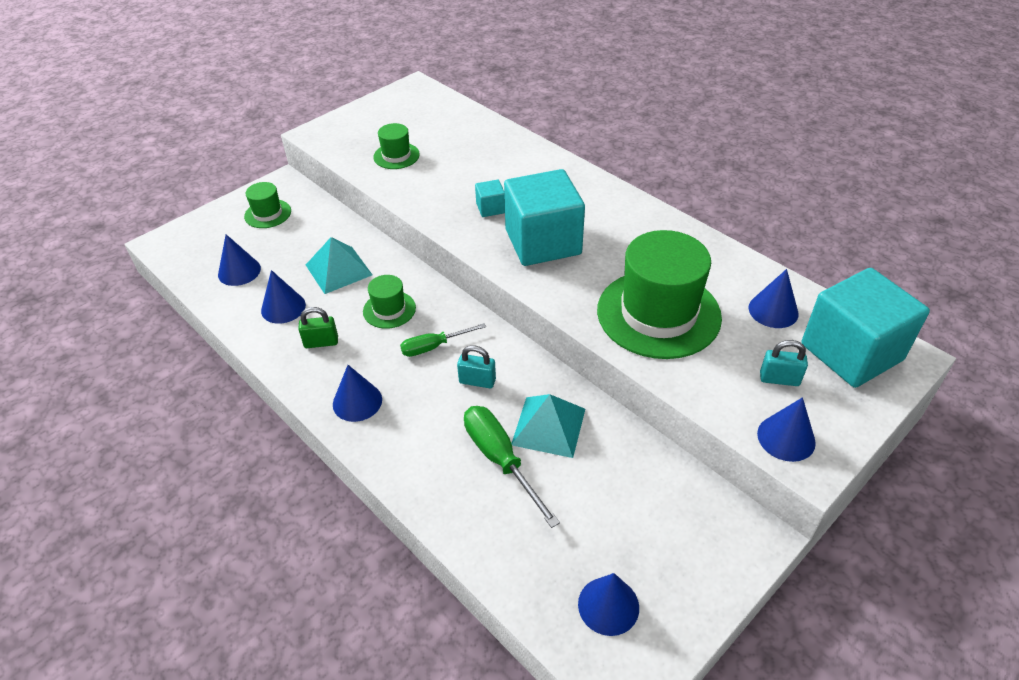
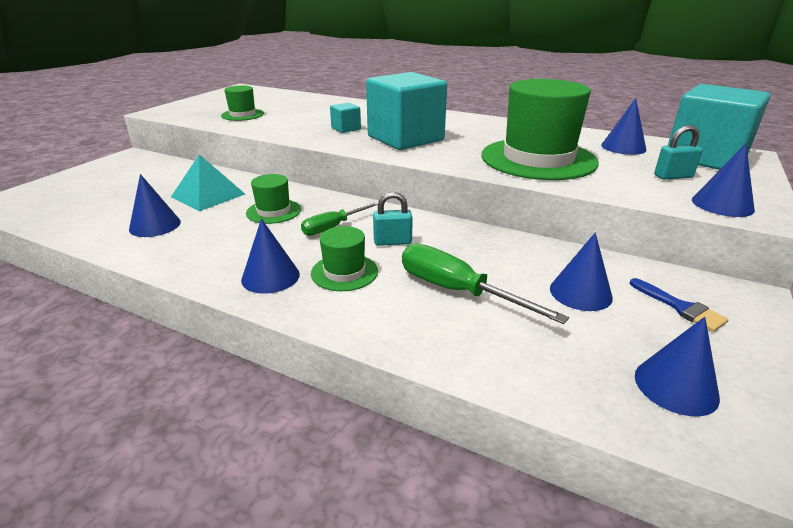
camera: 20 degrees left, 15 degrees down
(239, 271) = (95, 209): blue cone -> blue cone (580, 293)
(268, 214) = (119, 173): green hat -> green hat (344, 272)
(321, 342) = (208, 242): green padlock -> none
(549, 426) = (486, 259): turquoise pyramid -> none
(682, 532) = (681, 307): none -> blue brush

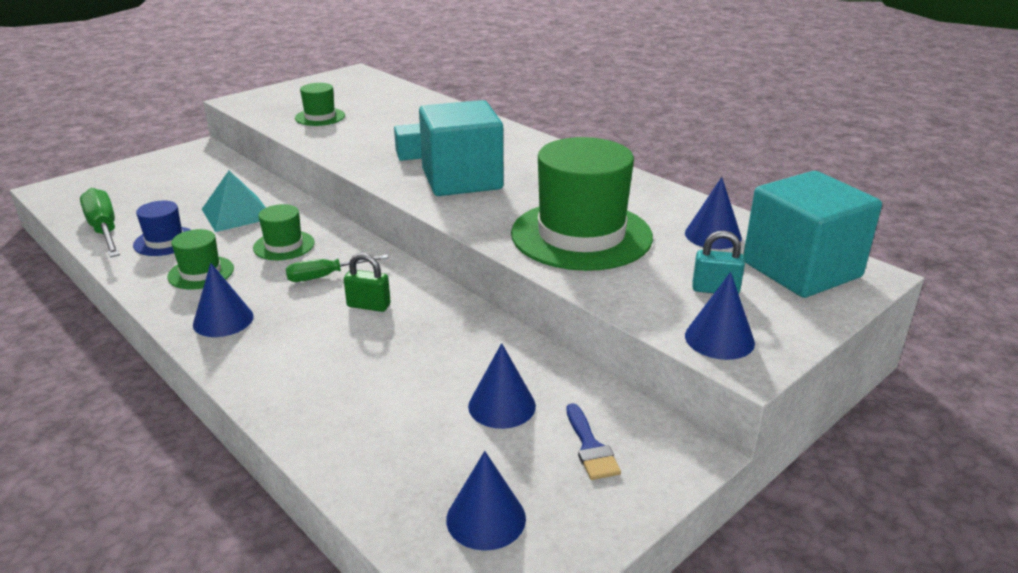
camera: 20 degrees right, 0 degrees up
(155, 225) = (165, 241): blue cone -> blue hat
(344, 272) = (292, 330): green hat -> green hat (201, 273)
(392, 242) = (368, 306): turquoise padlock -> green padlock
(457, 291) = (379, 375): green screwdriver -> green screwdriver (104, 230)

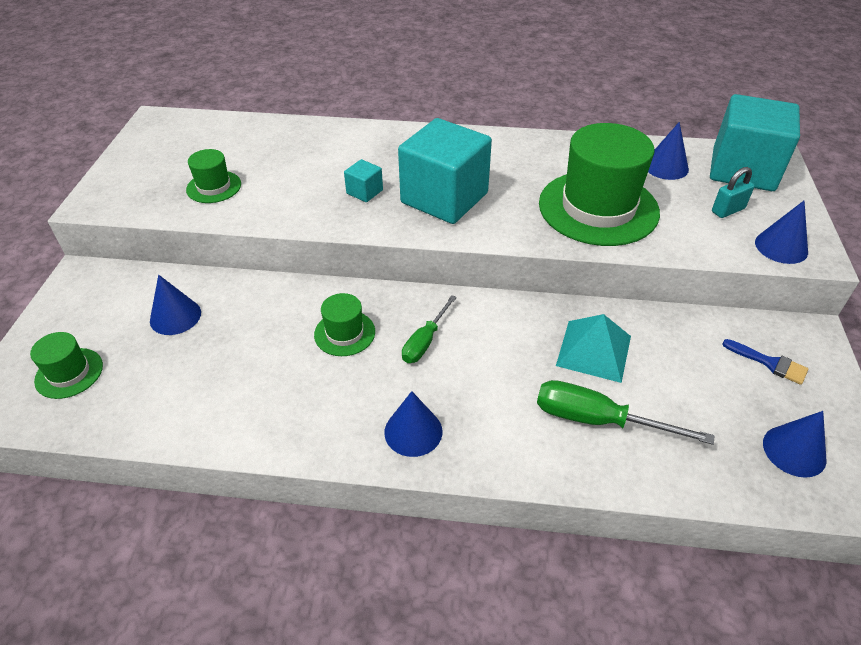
camera: 40 degrees left, 15 degrees up
(104, 230) = (144, 417): green screwdriver -> green screwdriver (598, 420)
(165, 241) = (229, 392): blue hat -> none
(201, 273) = (319, 402): green hat -> green hat (69, 373)
(237, 213) = (248, 325): turquoise pyramid -> turquoise pyramid (594, 350)
(368, 306) = (496, 347): green padlock -> none
(502, 405) = (690, 368): blue cone -> blue cone (175, 316)

